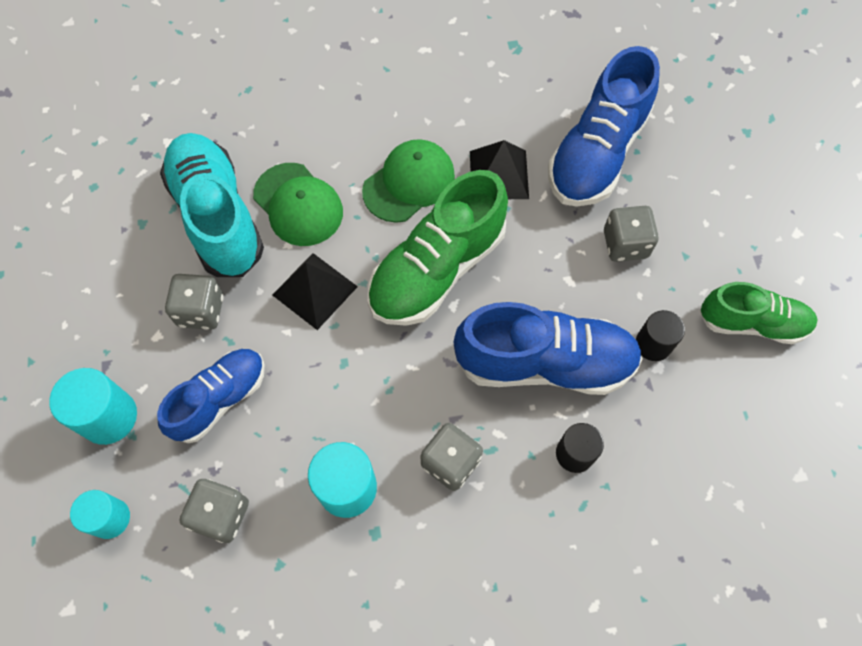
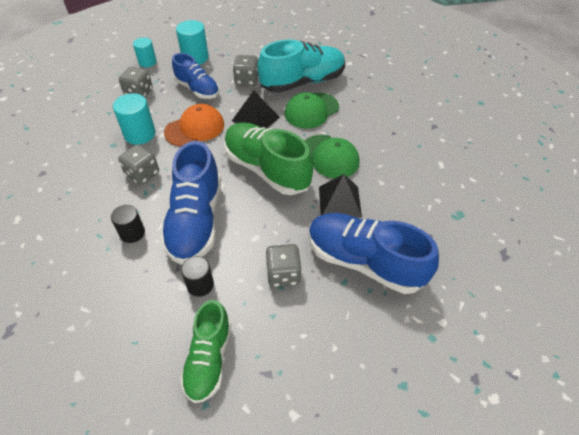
camera: 90 degrees right, 15 degrees down
(335, 390) = (195, 128): none -> orange cap

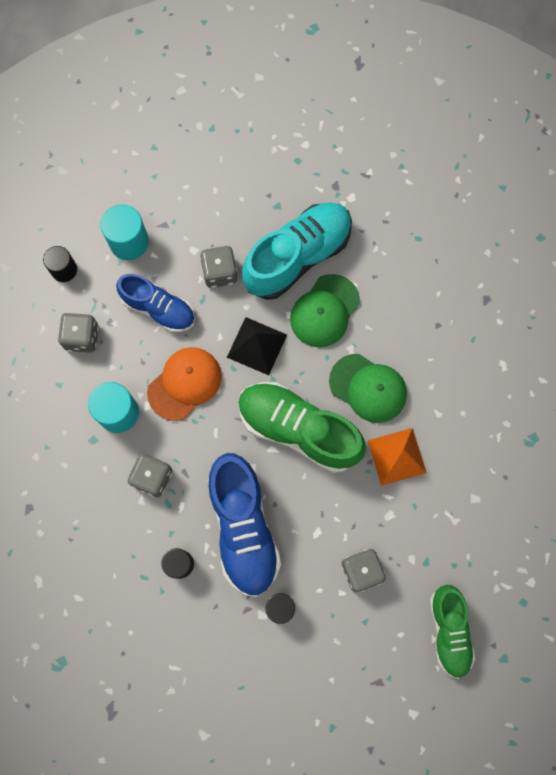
camera: 15 degrees left, 25 degrees up
(147, 62) = (64, 270): turquoise cylinder -> black cylinder
(209, 358) = (319, 684): green shoe -> green shoe (449, 631)
(339, 201) = (397, 456): black pyramid -> orange pyramid
(364, 261) = (441, 532): blue shoe -> none

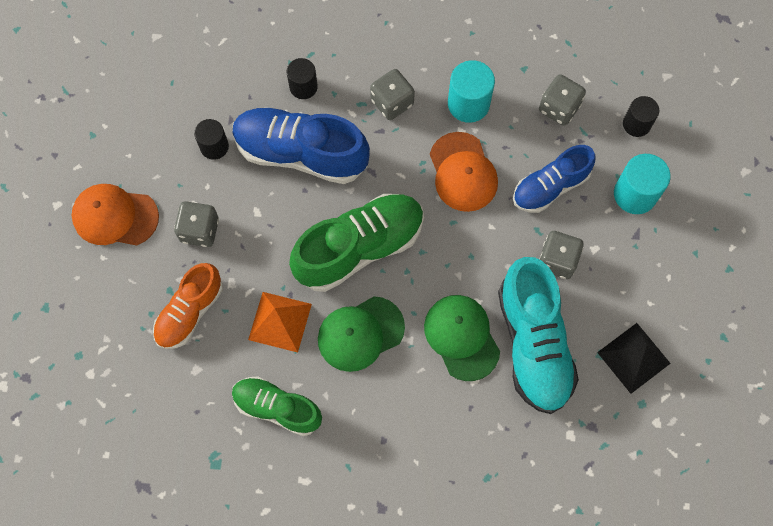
camera: 120 degrees right, 5 degrees down
(257, 345) = (463, 255): black pyramid -> black pyramid (634, 357)
(392, 653) = (115, 216): none -> orange cap
(433, 533) = (190, 312): none -> orange shoe
(449, 631) = (100, 274): green shoe -> green shoe (277, 408)

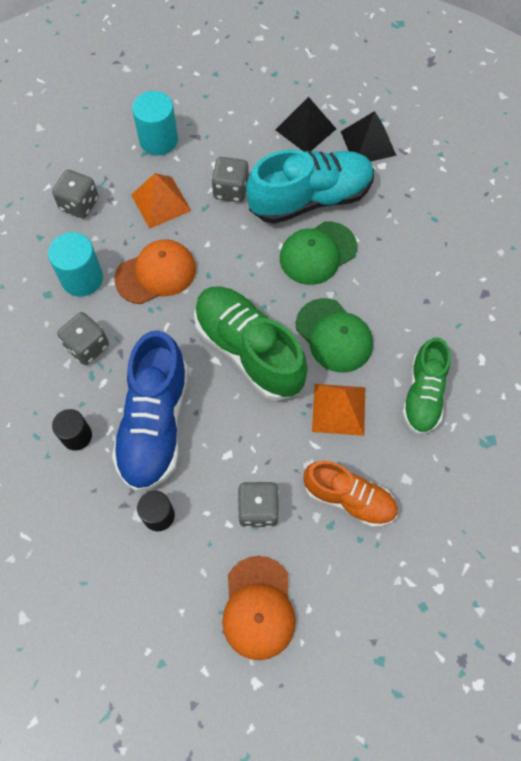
camera: 100 degrees left, 5 degrees down
(550, 187) = (160, 202): blue shoe -> orange pyramid
(605, 426) = (368, 143): none -> black pyramid
(636, 124) = (90, 145): black cylinder -> none

